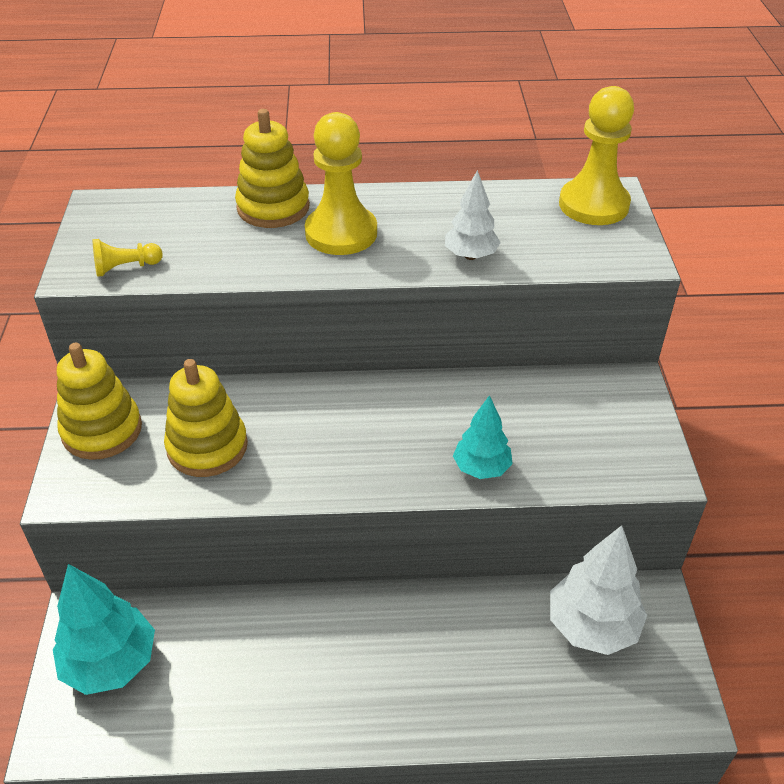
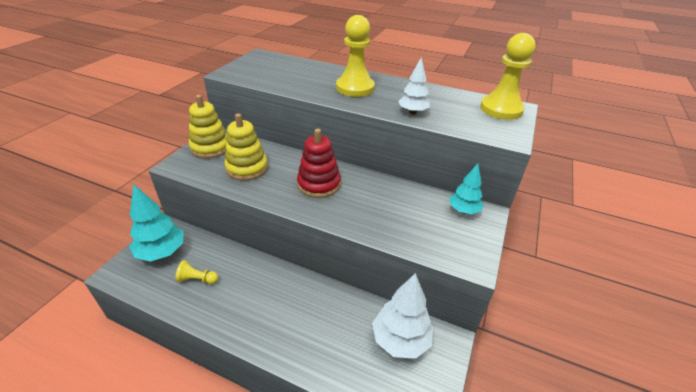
camera: 25 degrees right, 5 degrees down
(126, 267) = (248, 76): yellow pawn -> yellow pawn (197, 279)
(273, 207) = (332, 72): yellow stacking toy -> none
(355, 430) = (319, 184): none -> red stacking toy
(481, 468) = (369, 223): turquoise tree -> turquoise tree (463, 210)

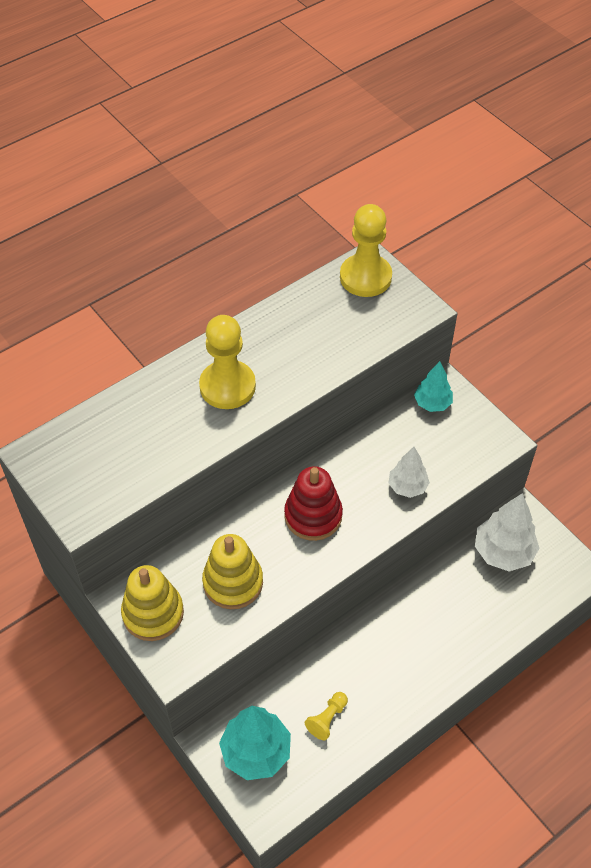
camera: 60 degrees left, 15 degrees up
(413, 112) = (325, 361): white tree -> white tree (407, 487)

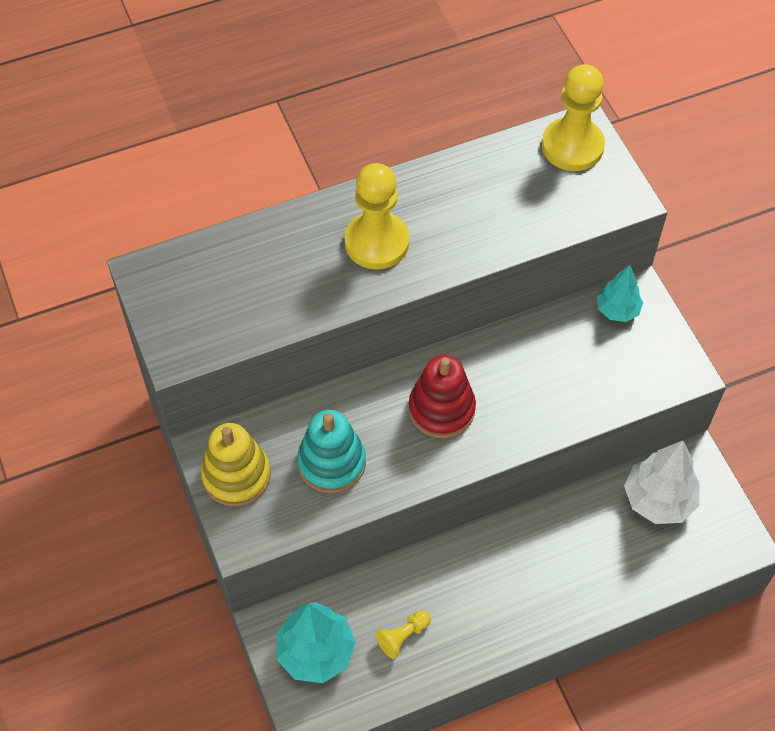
camera: 15 degrees right, 5 degrees up
(233, 582) = (331, 463): yellow stacking toy -> turquoise stacking toy
(407, 487) = (558, 401): white tree -> none

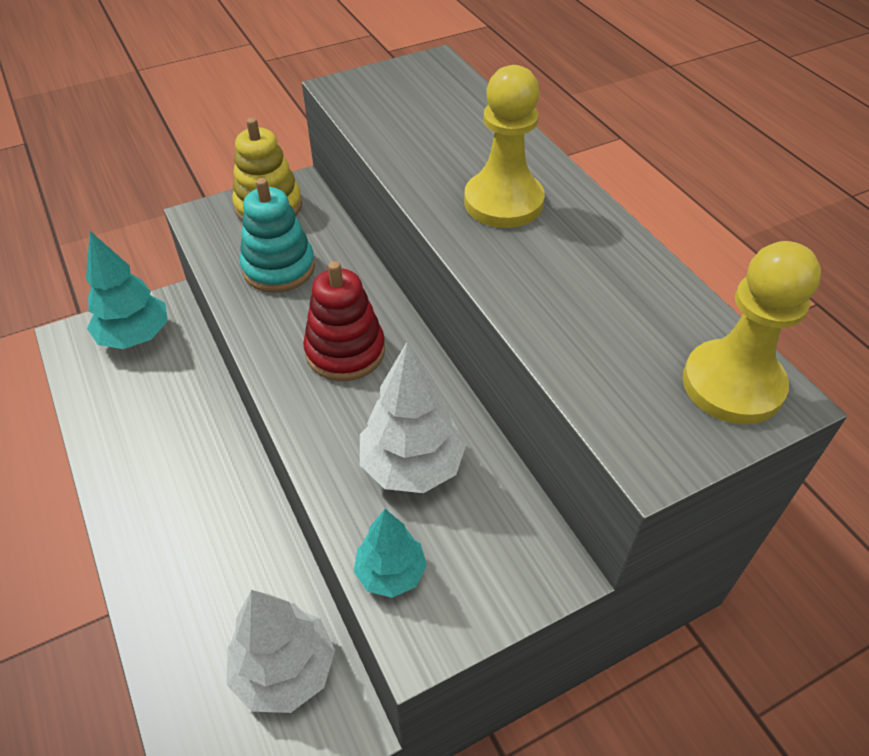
camera: 85 degrees right, 10 degrees down
(403, 636) = (138, 402): yellow pawn -> none
(558, 367) = (412, 466): none -> white tree
(617, 310) = (518, 539): turquoise tree -> turquoise tree (391, 573)

